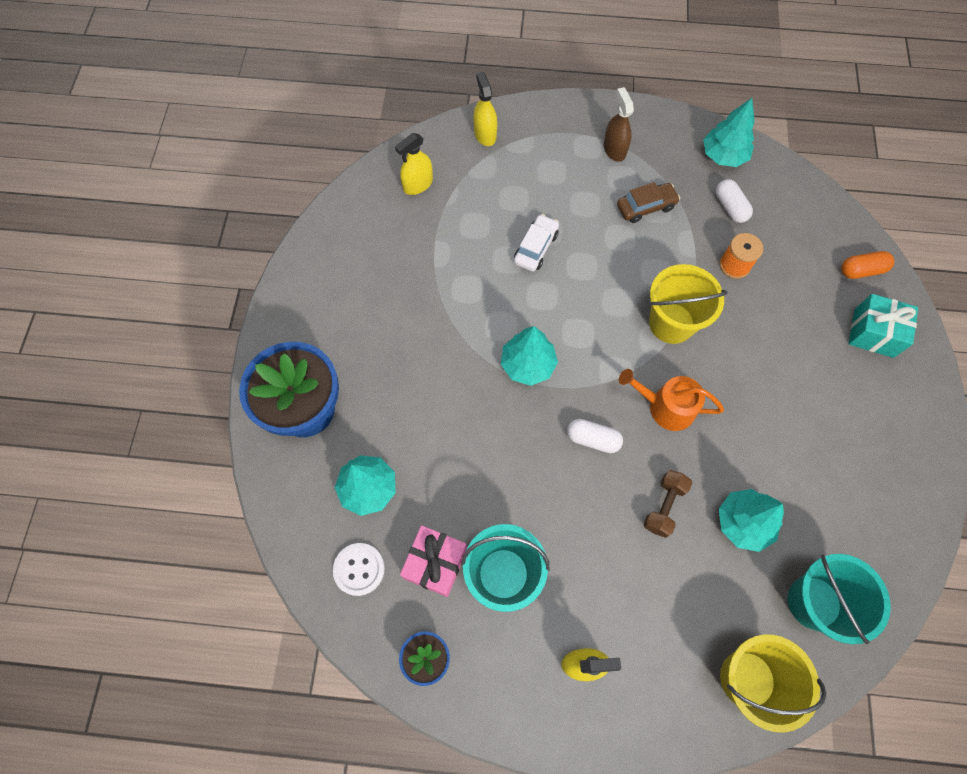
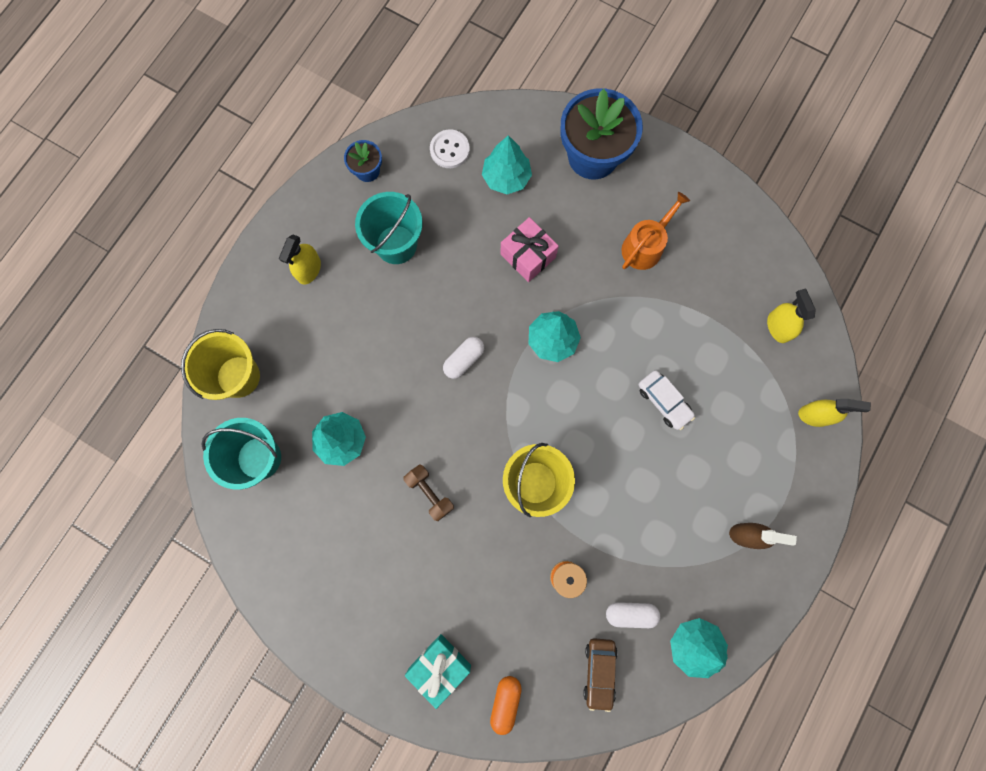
camera: 115 degrees right, 10 degrees up
(435, 563) = (427, 202): pink gift -> pink gift (528, 256)
(645, 207) = (665, 528): brown car -> brown car (599, 671)
(664, 506) = (385, 386): brown dumbbell -> brown dumbbell (430, 493)
(666, 407) = (462, 434): orange watering can -> orange watering can (645, 246)

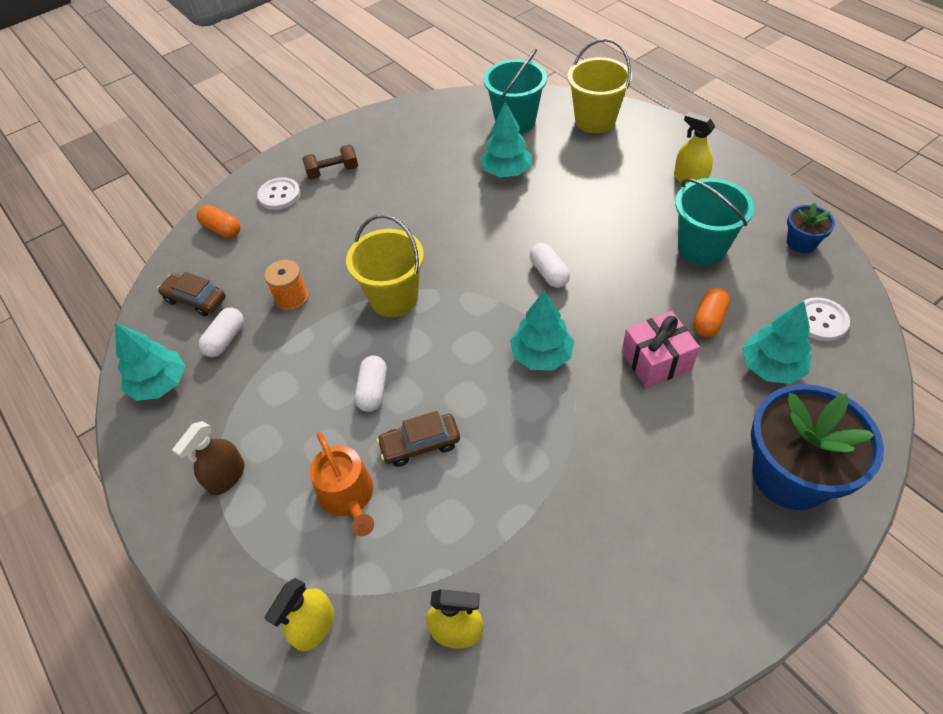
camera: 115 degrees right, 25 degrees down
(430, 493) = (427, 219): brown dumbbell -> brown dumbbell (333, 172)
(440, 666) = (279, 195): turquoise gift -> white button
(475, 226) = (709, 320): none -> orange capsule
(632, 458) = (373, 390): none -> white capsule
(645, 246) = (635, 495): orange watering can -> orange watering can (348, 496)
(664, 401) = (420, 445): white car -> brown car

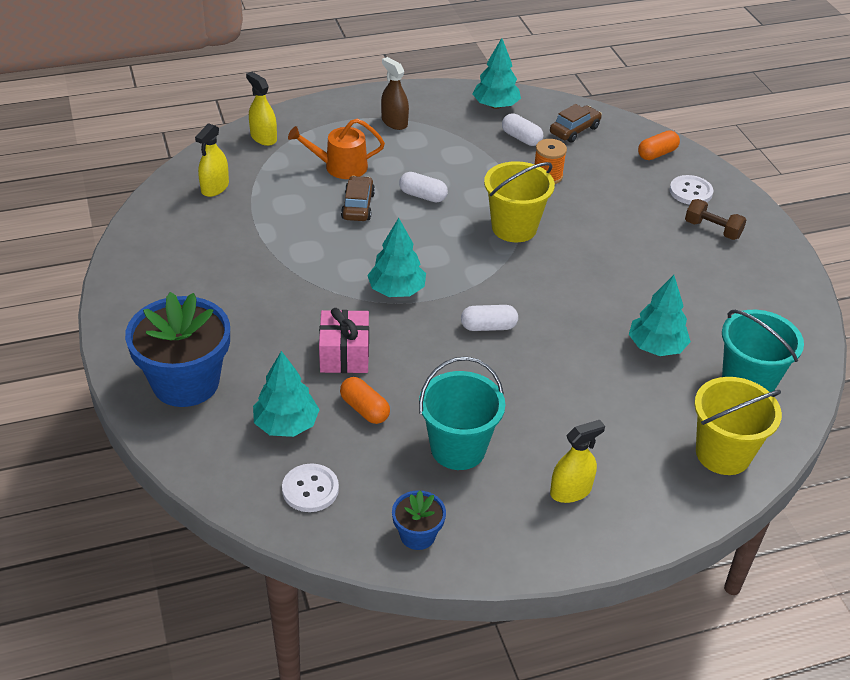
camera: 105 degrees right, 10 degrees down
(333, 172) = (712, 229): brown dumbbell -> brown dumbbell turned 60 degrees counterclockwise

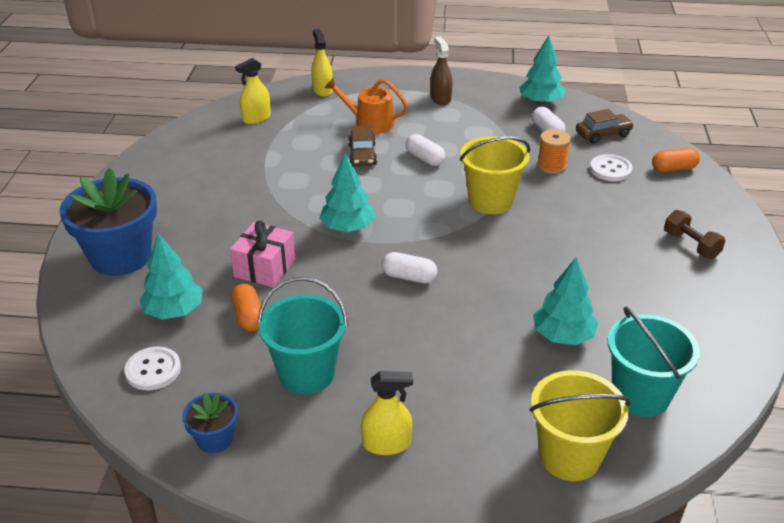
camera: 25 degrees right, 5 degrees down
(358, 206) = (362, 155): brown car -> brown car turned 150 degrees clockwise
(690, 192) = (688, 207): white button -> white button (610, 169)

